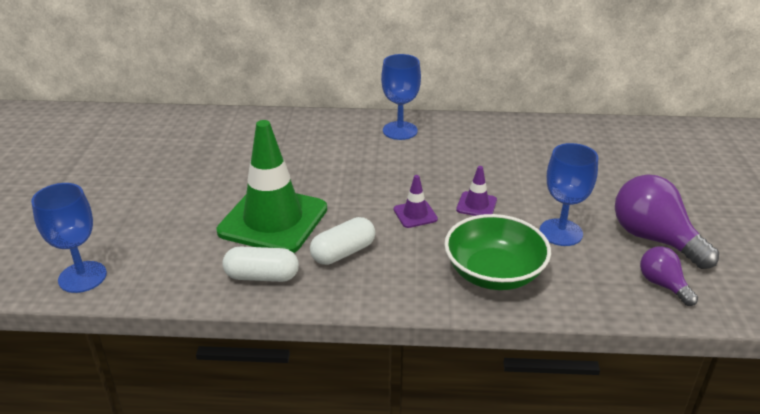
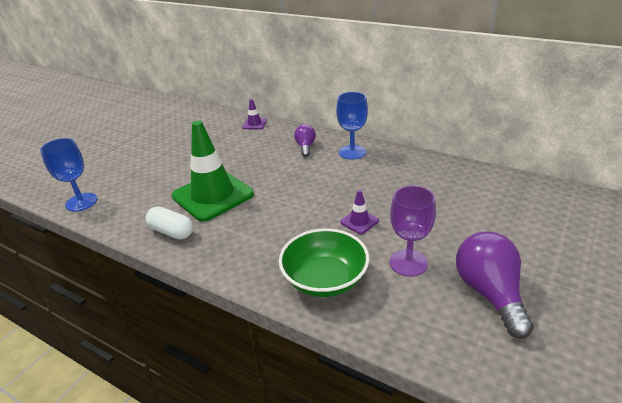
camera: 30 degrees right, 0 degrees up
(343, 252) = (235, 230): white capsule -> none
(415, 214) = (307, 216): purple traffic cone -> purple traffic cone (254, 124)
(561, 232) = (408, 263): blue goblet -> purple goblet
(663, 285) = (462, 338): purple light bulb -> purple light bulb (305, 147)

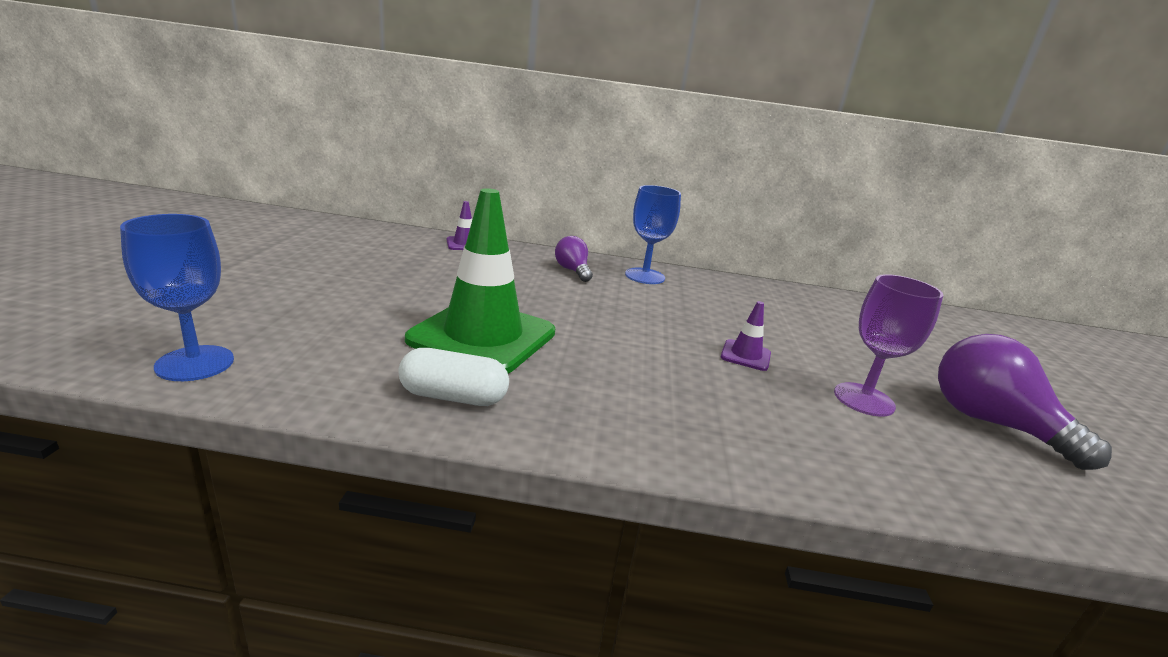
camera: 30 degrees left, 10 degrees down
(325, 279) = (786, 436): green bowl -> none

